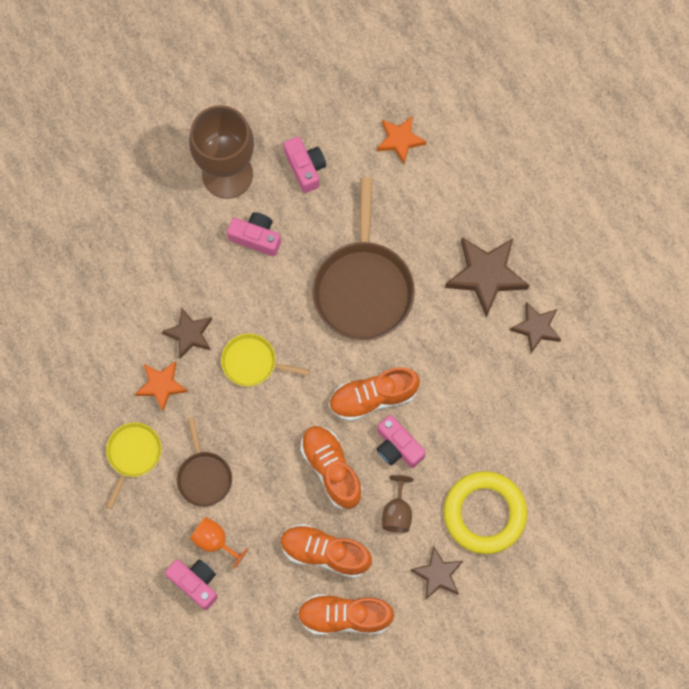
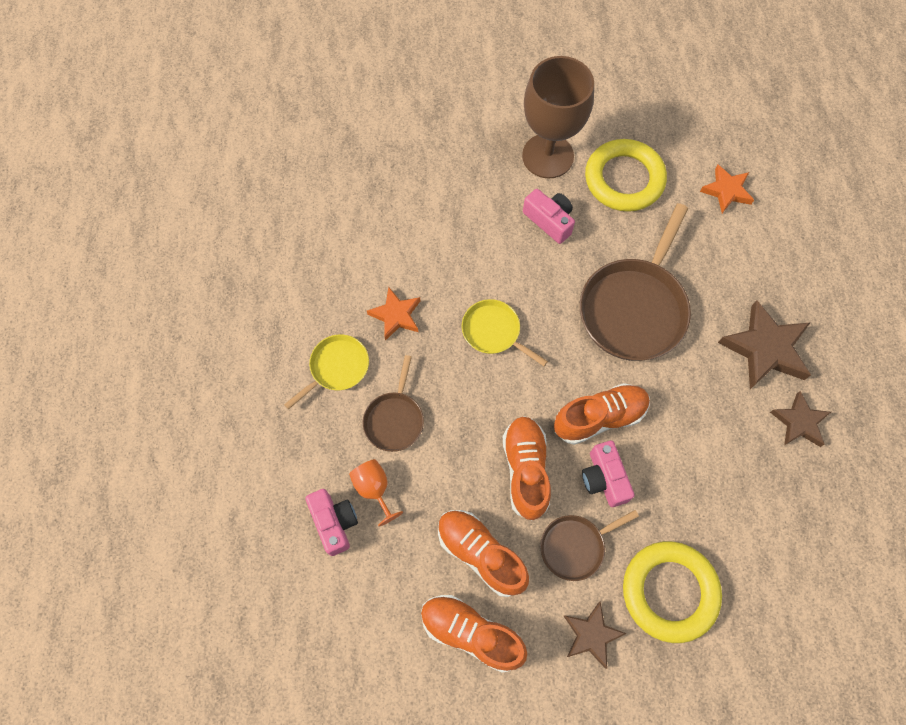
camera: 25 degrees right, 5 degrees down
(189, 334) = (445, 280): brown star -> none
(305, 168) = (624, 179): pink camera -> yellow ring
(373, 397) = (599, 417): orange shoe -> orange shoe turned 150 degrees clockwise
(397, 512) = (575, 546): brown goblet -> brown pan

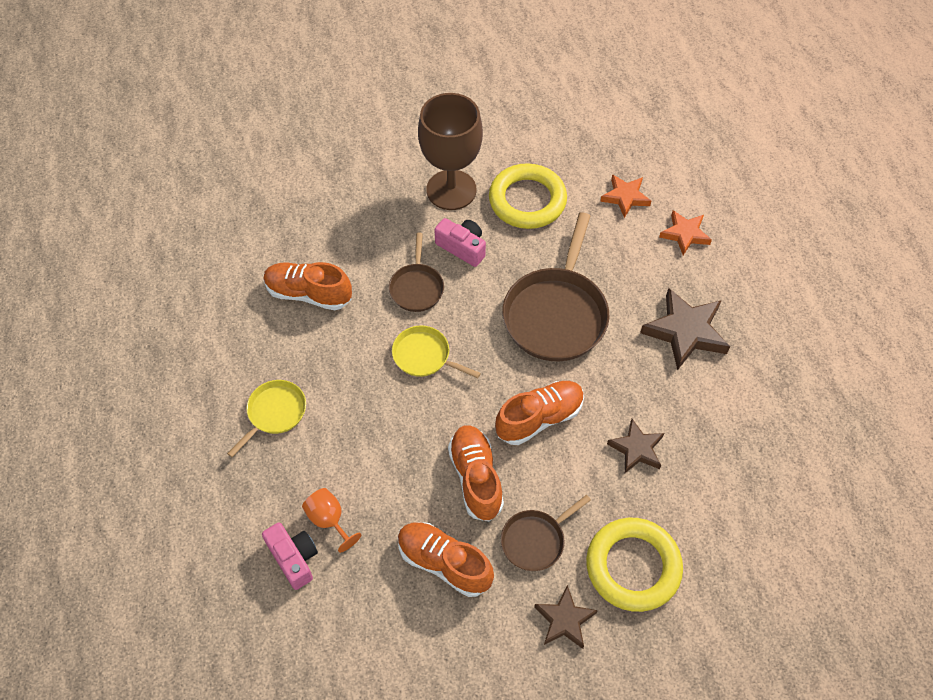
camera: 10 degrees left, 10 degrees down
(394, 419) = (339, 452): brown pan -> brown pan (417, 287)
(396, 315) = (326, 355): orange star -> orange star (685, 234)
(471, 633) = (446, 639): orange shoe -> orange shoe (308, 294)
(604, 478) = (553, 473): pink camera -> none
(799, 422) = (728, 392): brown star -> brown star (636, 449)

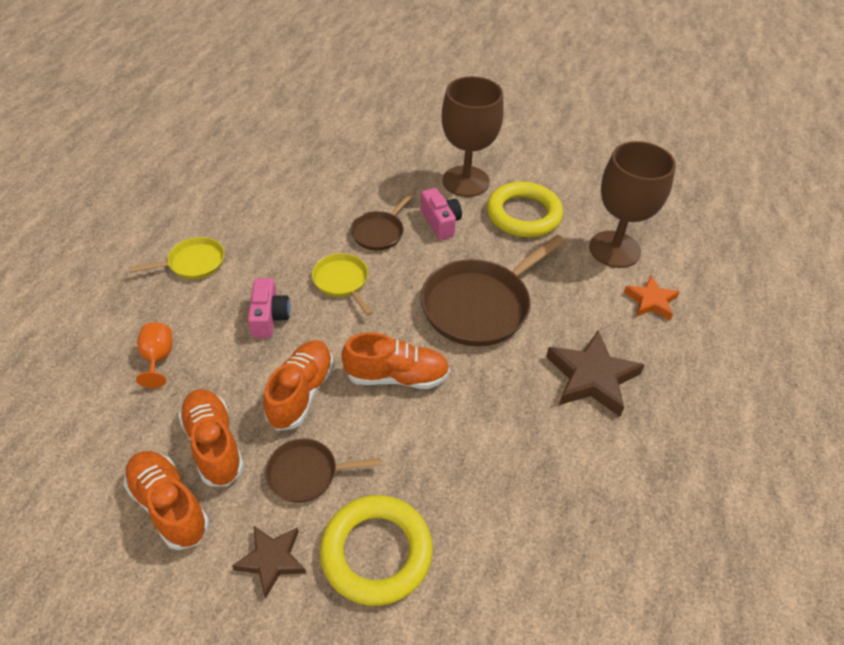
camera: 30 degrees right, 10 degrees down
(294, 558) = (105, 371): pink camera -> pink camera (269, 317)
(308, 294) = (294, 199): orange shoe -> orange shoe (169, 506)
(625, 197) = (614, 249): orange star -> brown goblet
(636, 449) = (465, 450): brown star -> none

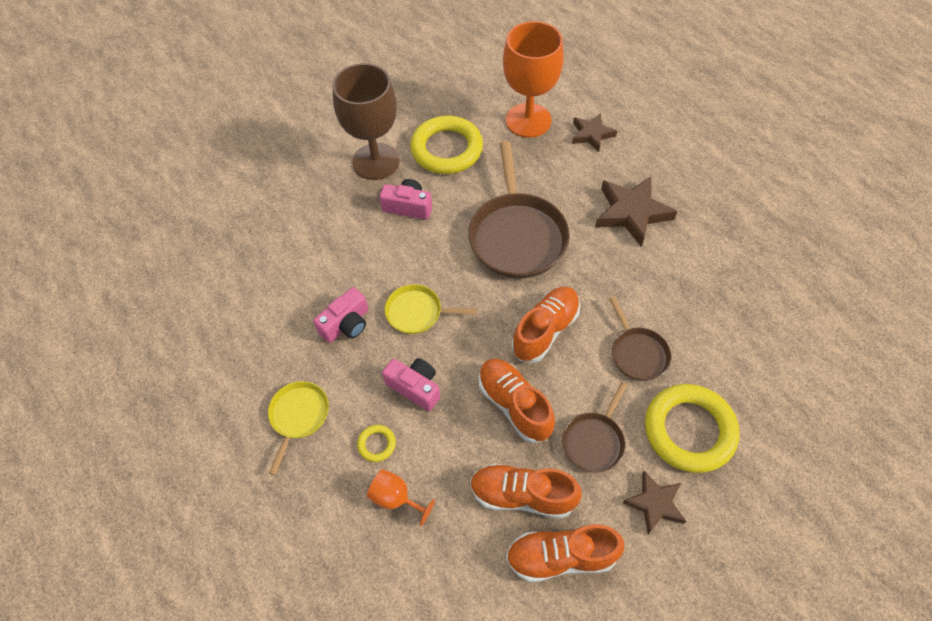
camera: 50 degrees left, 10 degrees up
(199, 321) = (376, 444): none -> yellow ring
(296, 246) = (346, 324): none -> pink camera
(379, 232) = (383, 255): brown pan -> brown pan (637, 353)
(614, 249) = (528, 120): brown goblet -> orange goblet
(650, 301) = (591, 134): orange star -> brown star

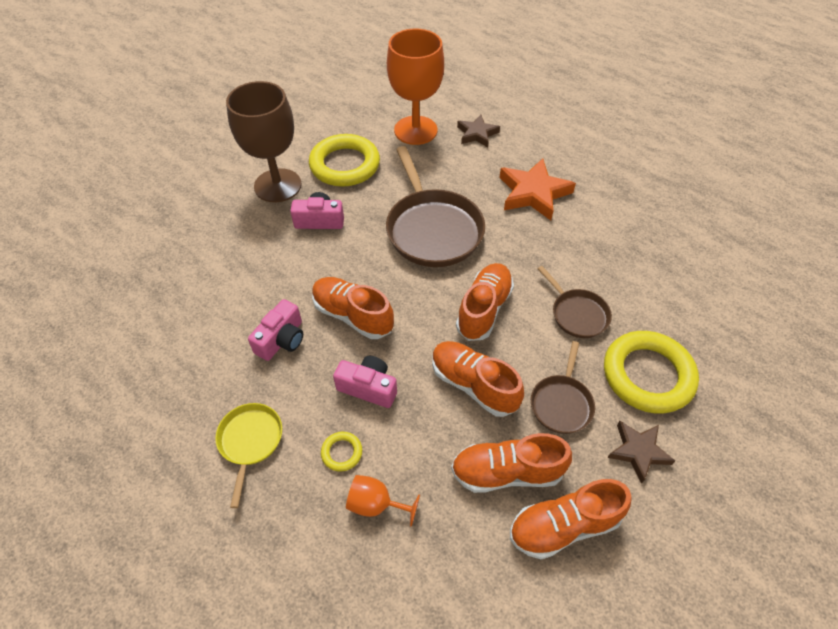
camera: 15 degrees left, 5 degrees down
(417, 312) = (353, 315): yellow pan -> orange shoe
(632, 213) = (533, 193): brown star -> orange star

